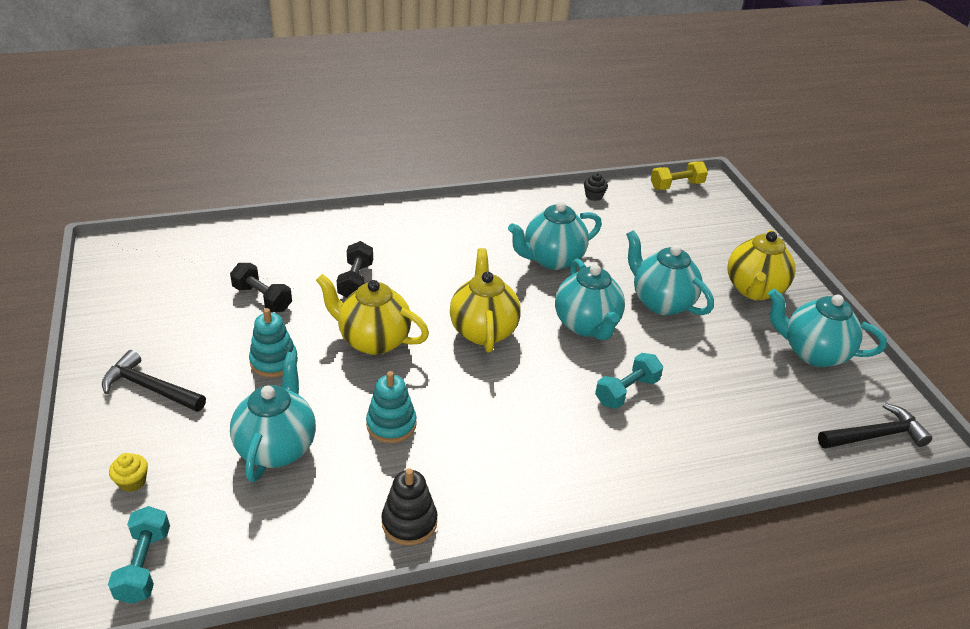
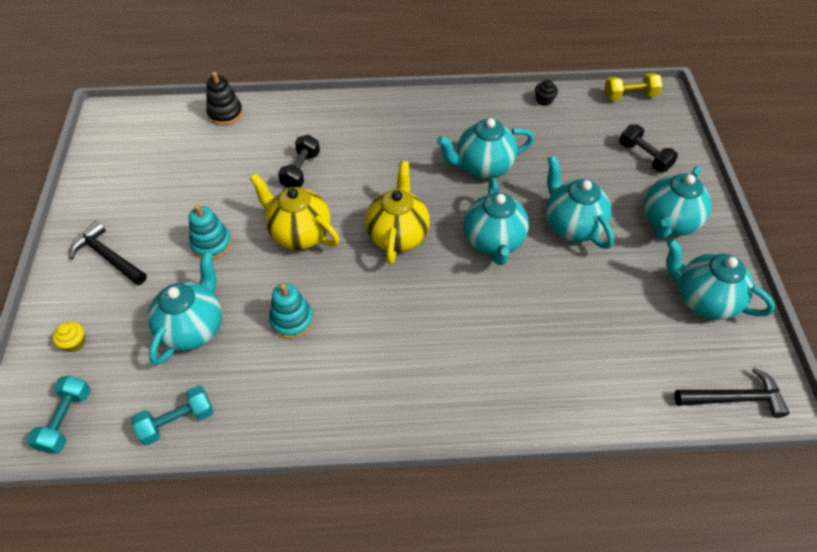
camera: 15 degrees right, 15 degrees up
(262, 298) = (218, 179): black dumbbell -> black dumbbell (644, 156)
(409, 522) = (281, 417): black stacking toy -> black stacking toy (225, 113)
(626, 391) = (509, 316): turquoise dumbbell -> turquoise dumbbell (177, 421)
(754, 290) = (668, 222): yellow teapot -> turquoise teapot

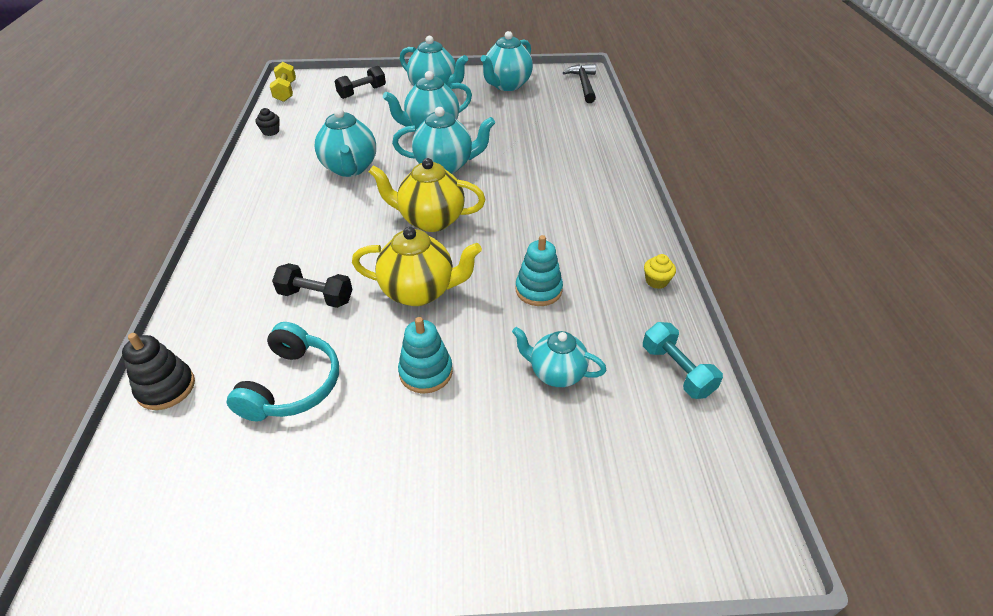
camera: 90 degrees left, 10 degrees down
(66, 420) = (707, 487): turquoise dumbbell -> none
(74, 343) = (592, 507): yellow cupcake -> yellow cupcake (656, 281)
(108, 256) = (438, 497): black hammer -> none
(193, 328) = (556, 373): turquoise teapot -> turquoise teapot, size x0.66
(215, 172) = (292, 385): none -> turquoise headphones
(299, 234) = (419, 291): yellow teapot -> yellow teapot turned 120 degrees counterclockwise

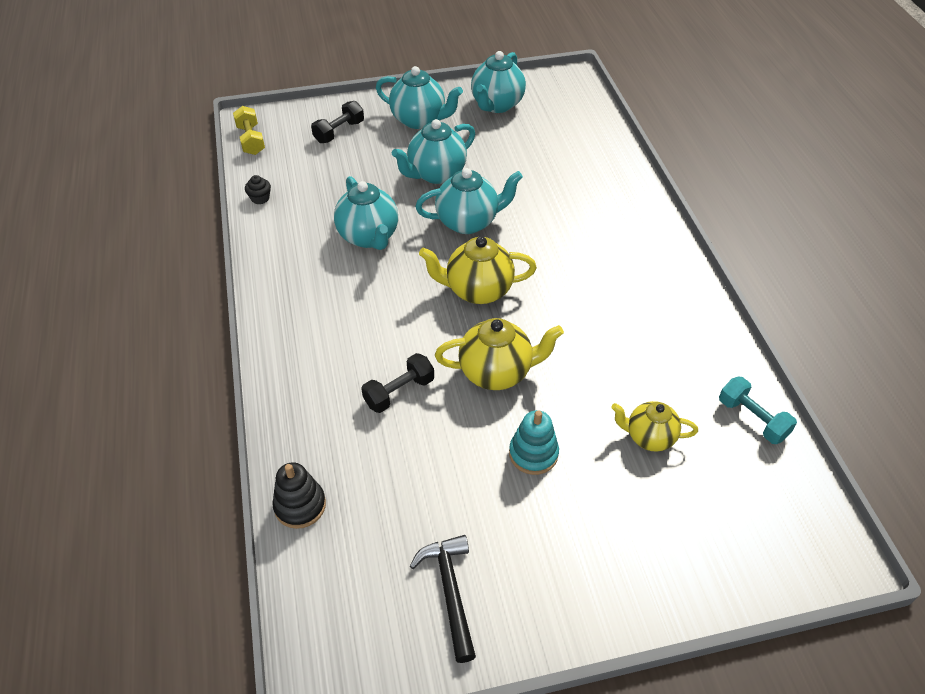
camera: 10 degrees left, 5 degrees up
(292, 385) = (416, 485): turquoise headphones -> none
(316, 297) = (399, 392): black dumbbell -> black dumbbell turned 45 degrees counterclockwise
(538, 290) = (608, 355): turquoise stacking toy -> none
(556, 373) = (649, 437): turquoise teapot -> yellow teapot
(583, 84) = (579, 95): black hammer -> black hammer (450, 591)
(656, 281) = (713, 330): yellow cupcake -> none

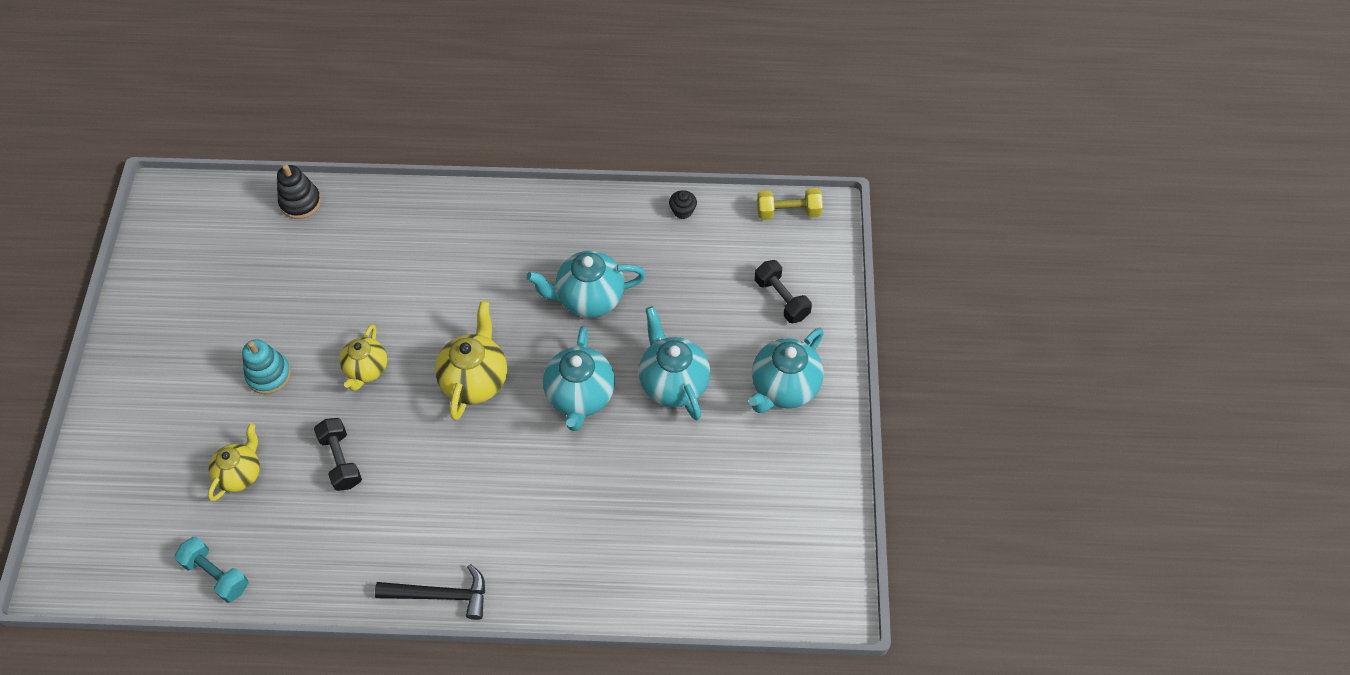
camera: 105 degrees right, 10 degrees up
(399, 392) = (379, 288): black dumbbell -> black dumbbell (341, 460)
(450, 591) = (182, 285): black hammer -> black hammer (441, 595)
(496, 372) = (367, 370): yellow teapot -> yellow teapot, size x0.66
(497, 105) = (794, 486): turquoise teapot -> none
(752, 419) = (216, 574): turquoise dumbbell -> turquoise dumbbell turned 60 degrees clockwise

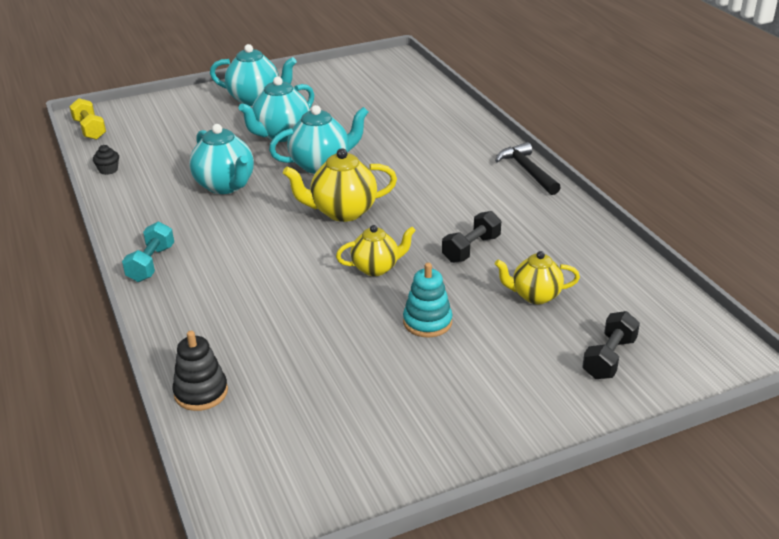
camera: 115 degrees left, 25 degrees down
(216, 574) = (626, 271): turquoise dumbbell -> turquoise dumbbell (151, 264)
(781, 299) = (178, 115): black dumbbell -> black dumbbell (609, 358)

